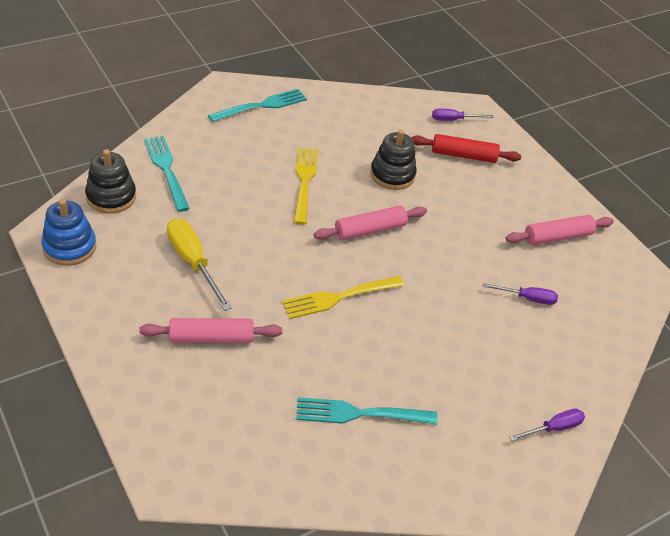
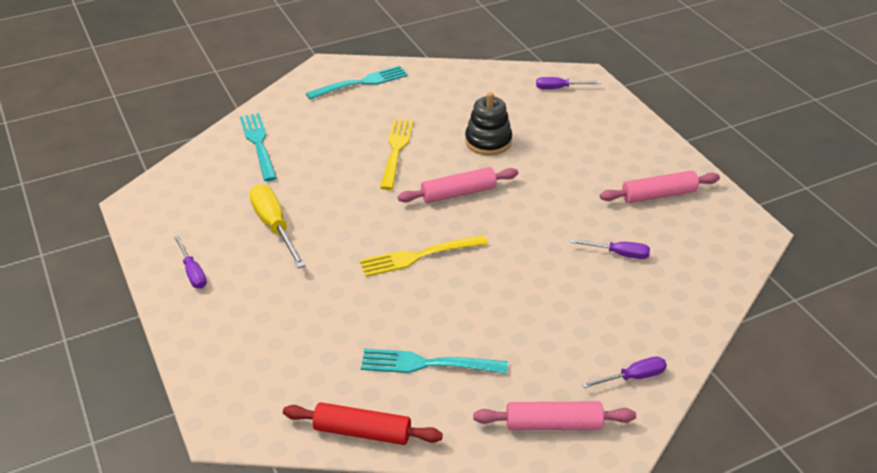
camera: 10 degrees right, 5 degrees down
(69, 247) = (155, 215): blue stacking toy -> none
(111, 197) = (201, 170): black stacking toy -> none
(116, 312) = (193, 272): none -> purple screwdriver
(211, 338) = (284, 295): pink rolling pin -> pink rolling pin (553, 424)
(463, 155) = (566, 121): red rolling pin -> red rolling pin (362, 431)

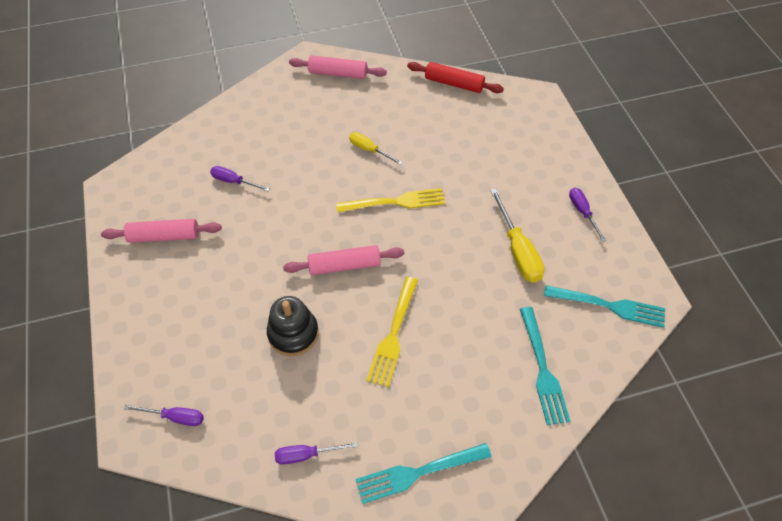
camera: 170 degrees left, 15 degrees up
(428, 364) = (405, 117): turquoise fork -> turquoise fork (608, 306)
(467, 311) = (369, 150): none -> yellow screwdriver
(633, 377) = (275, 92): purple screwdriver -> purple screwdriver (306, 455)

